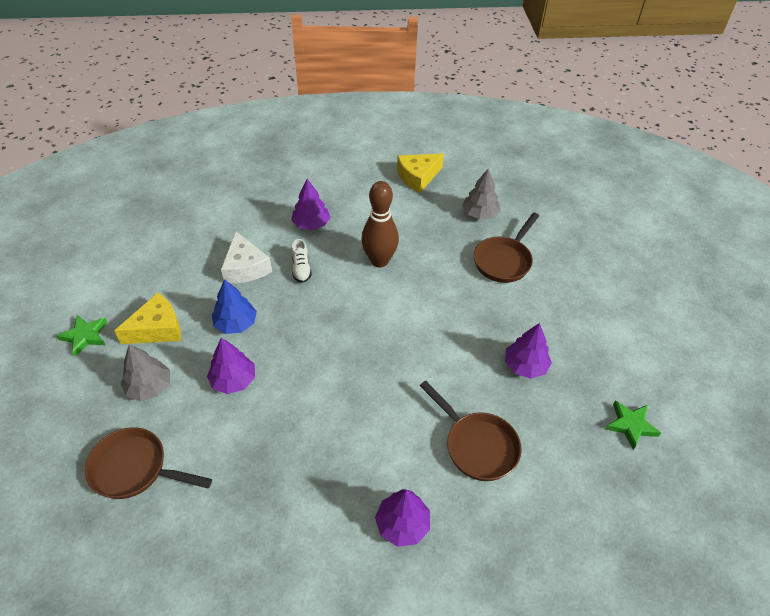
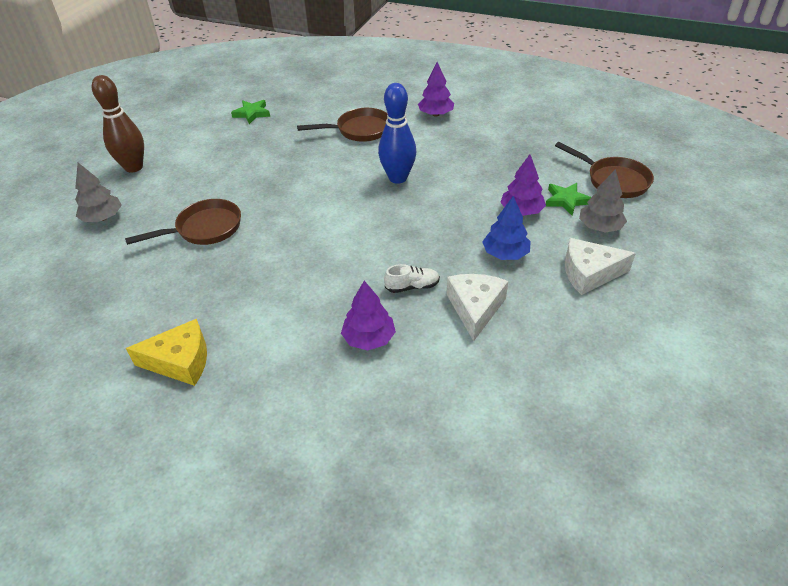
camera: 150 degrees left, 5 degrees down
(85, 336) = (670, 289): green star -> green star (566, 200)
(157, 329) = (589, 273): yellow cheese -> white cheese
(301, 269) = (412, 286): white shoe -> white shoe turned 60 degrees clockwise
(379, 261) = (323, 268): brown bowling pin -> brown bowling pin (134, 167)
(380, 380) = (398, 178): none -> blue bowling pin
(477, 445) = (359, 130): brown pan -> brown pan turned 90 degrees clockwise
(480, 214) = (168, 283): grey tree -> grey tree (103, 218)
(525, 366) = (281, 156): purple tree -> none

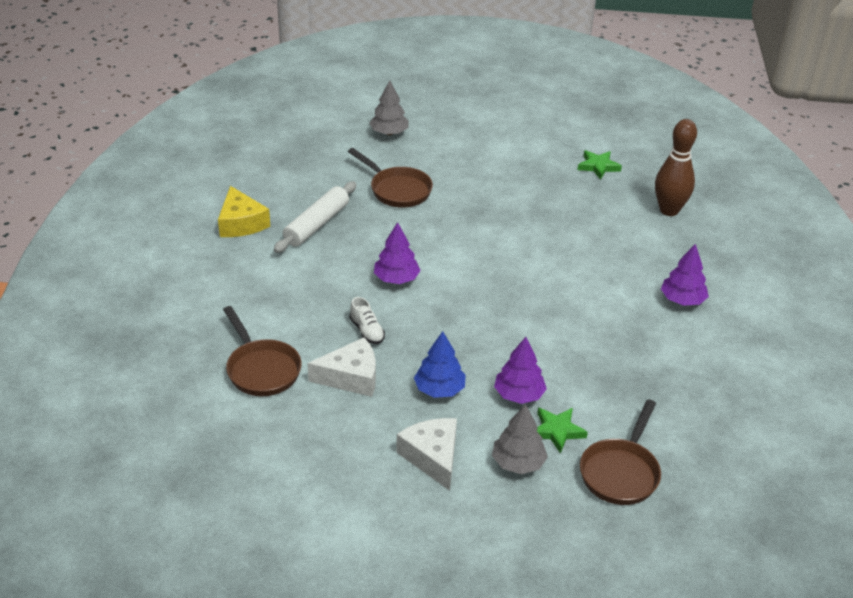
camera: 70 degrees right, 5 degrees down
(134, 167) = (467, 125): brown bowling pin -> brown bowling pin (669, 210)
(224, 296) = (316, 224): none -> white rolling pin
(359, 130) = (610, 247): brown pan -> brown pan (261, 369)
(369, 338) = (293, 316): purple tree -> purple tree (396, 279)
(398, 178) = (534, 292): blue bowling pin -> none

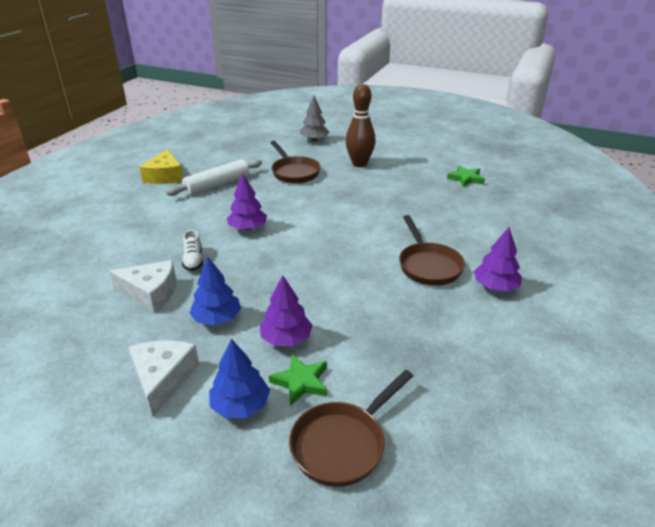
camera: 20 degrees right, 5 degrees down
(261, 369) = (87, 273): brown pan -> brown pan (428, 265)
(518, 462) = (240, 405): grey tree -> blue tree
(669, 210) = (514, 216): brown bowling pin -> brown bowling pin (359, 164)

